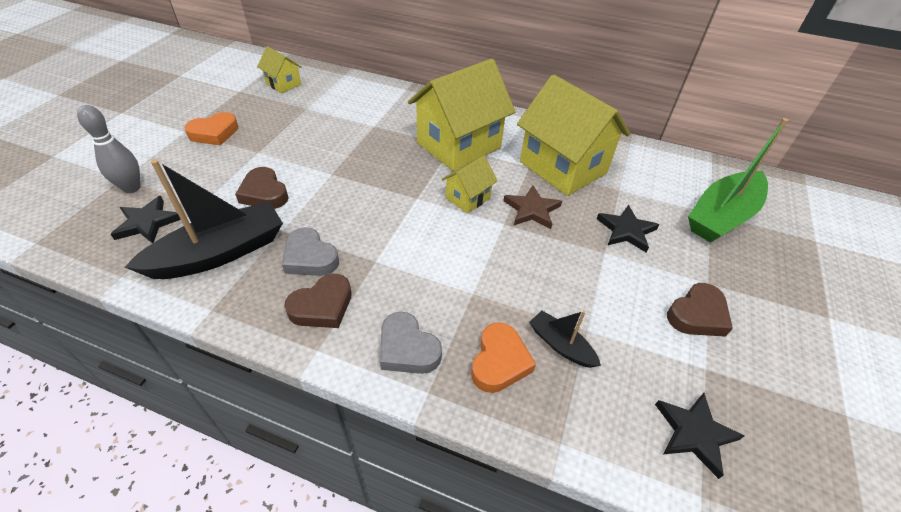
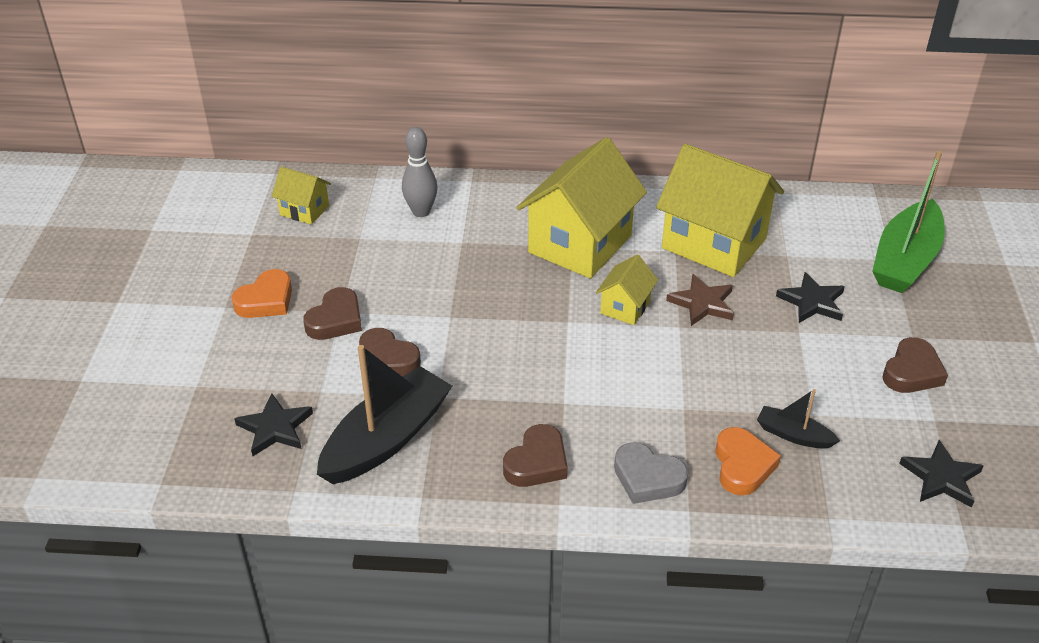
camera: 15 degrees left, 5 degrees down
(131, 188) = (220, 393): grey bowling pin -> grey bowling pin (421, 212)
(250, 157) = (336, 320): none -> brown heart
(310, 257) = (490, 417): grey heart -> none

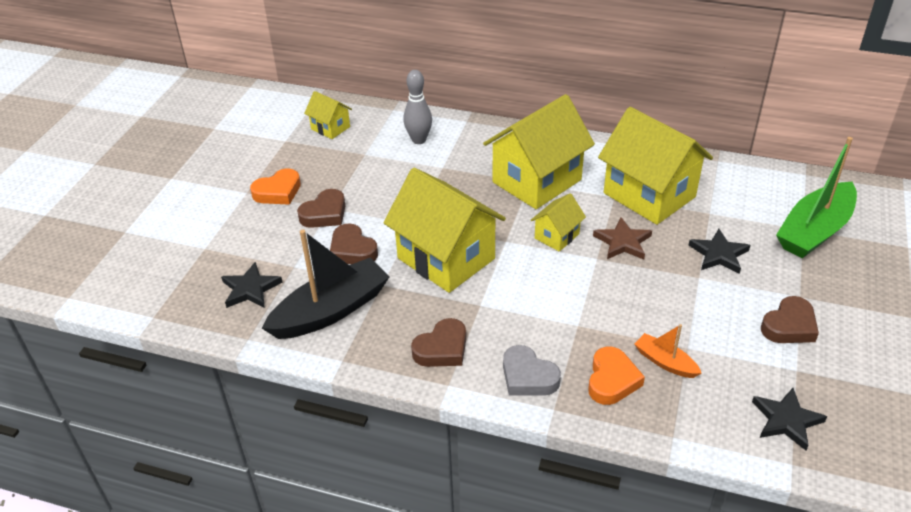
camera: 15 degrees right, 0 degrees up
(504, 353) = (446, 258): none -> yellow house
(793, 435) = (665, 362): black boat -> orange boat

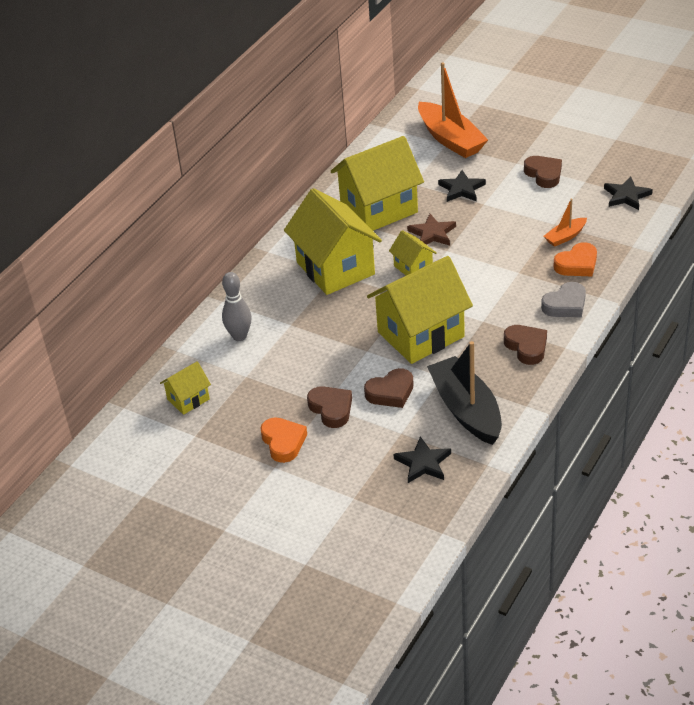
camera: 75 degrees left, 0 degrees up
(612, 380) = (577, 264): orange heart -> orange heart turned 120 degrees clockwise
(814, 231) = (450, 139): green boat -> orange boat

